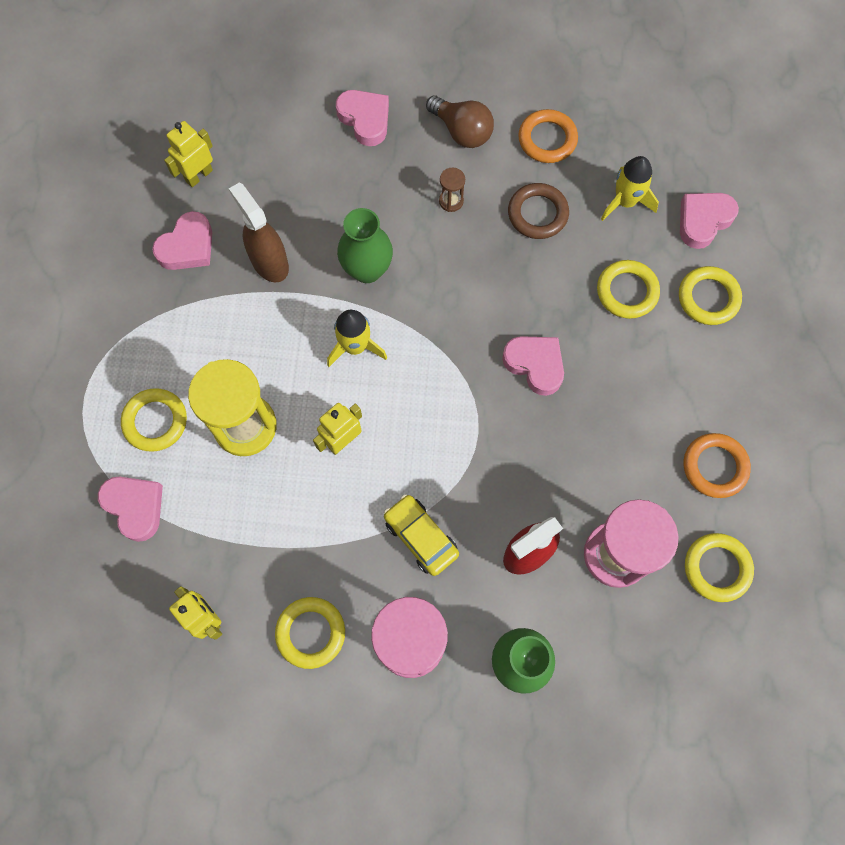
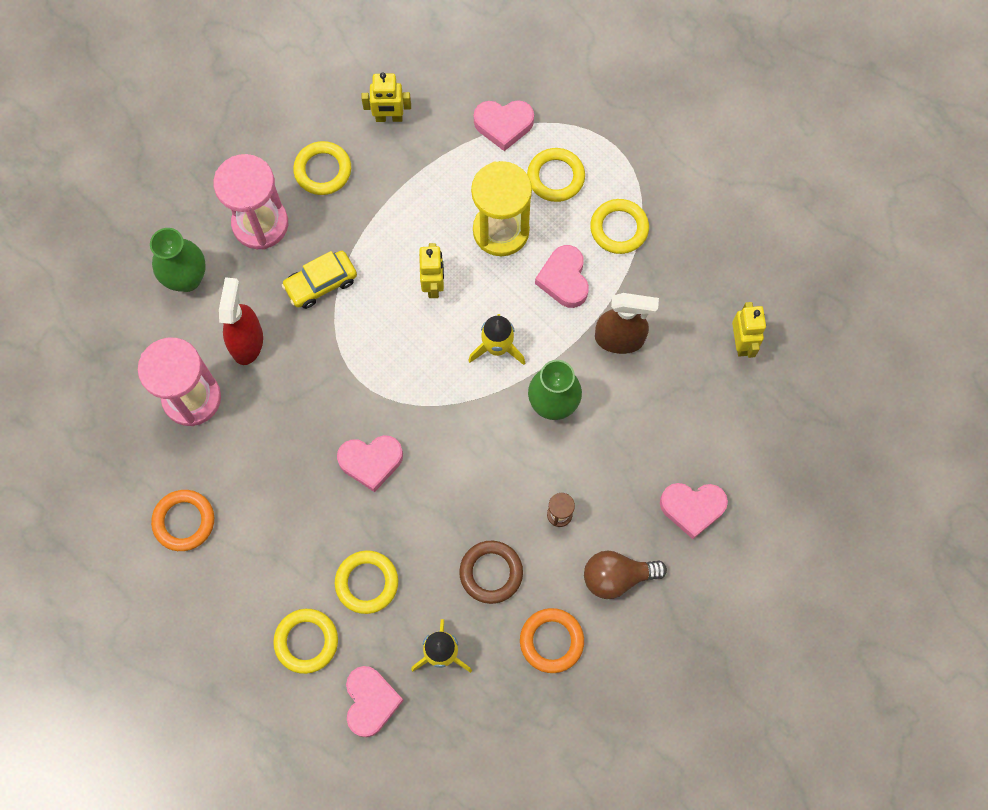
camera: 130 degrees right, 0 degrees up
(187, 246) = (682, 291): pink heart -> pink heart (564, 279)
(421, 537) = (321, 283): yellow car -> yellow car turned 150 degrees clockwise
(717, 568) = (120, 457): yellow ring -> yellow ring (619, 228)

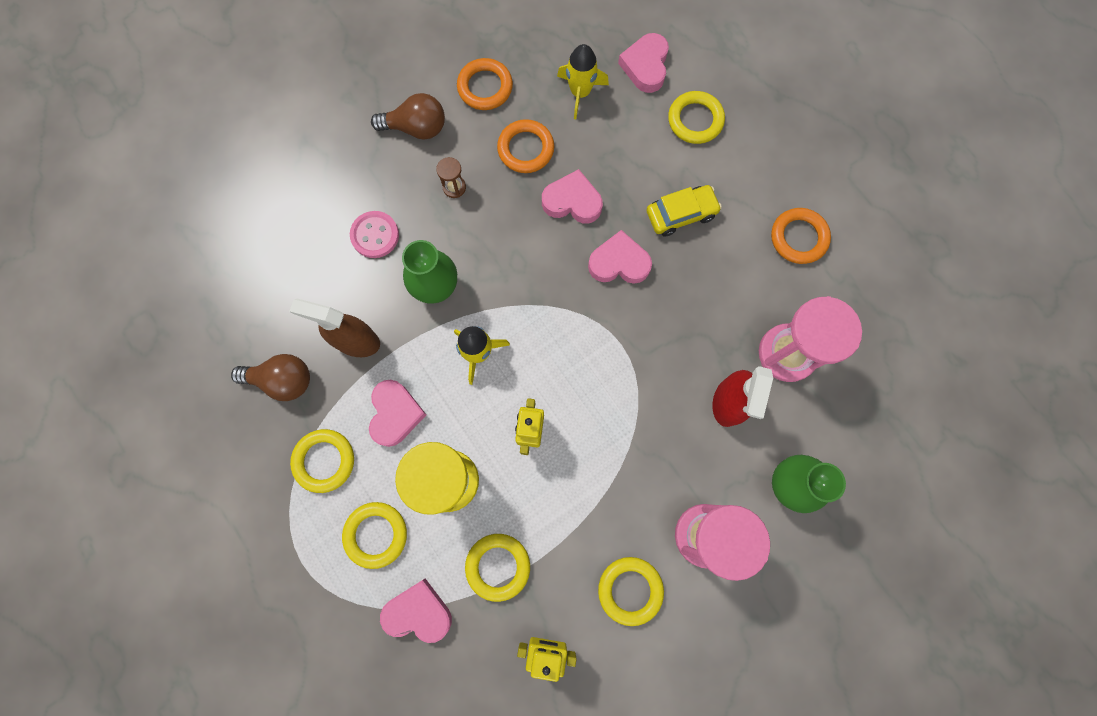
camera: 170 degrees left, 5 degrees up
(321, 283) = (647, 454): yellow car -> yellow car (681, 214)
(367, 583) = (637, 158): yellow ring -> yellow ring (498, 566)
(491, 573) = (525, 149): brown ring -> orange ring
(630, 448) = (375, 235): none -> pink button
(679, 291) = (283, 380): none -> brown light bulb
(692, 508) = (334, 173): pink heart -> pink heart (572, 201)
(741, 343) = (239, 317): yellow robot -> none

